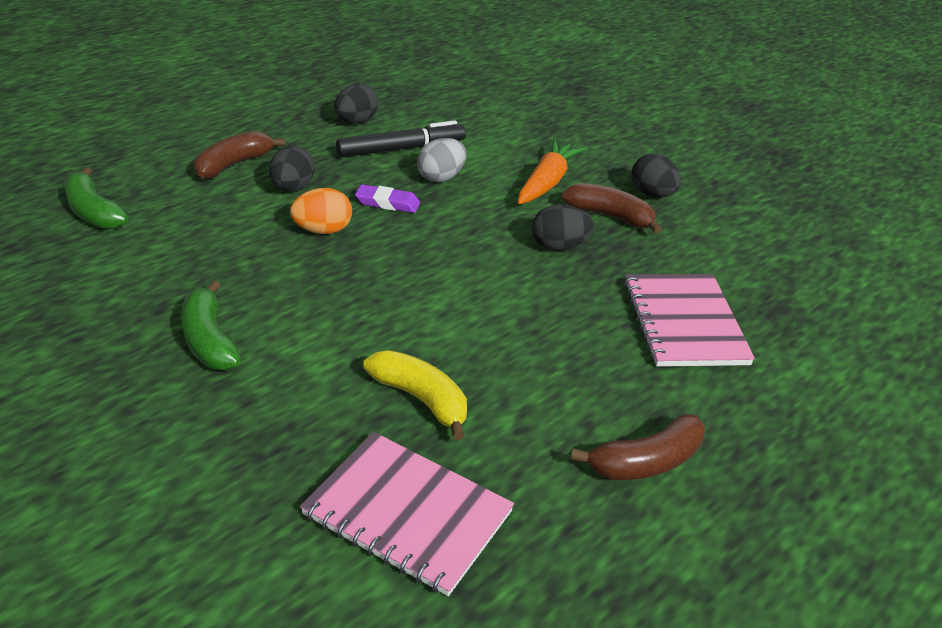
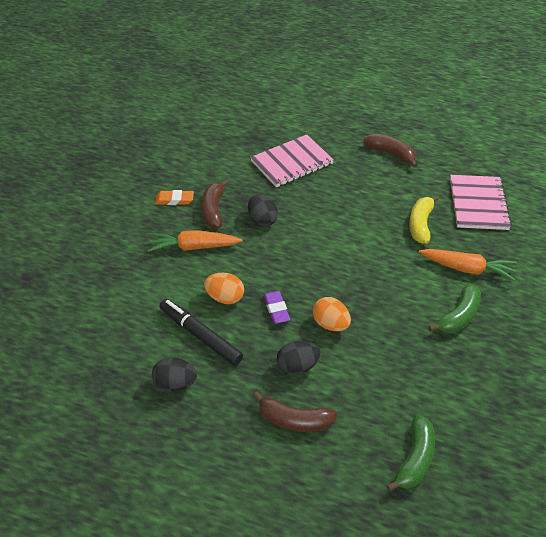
camera: 115 degrees left, 10 degrees up
(277, 400) = (467, 269): none -> orange carrot
(441, 177) = (225, 297): grey egg -> orange egg
(652, 194) = (174, 200): black egg -> orange eraser

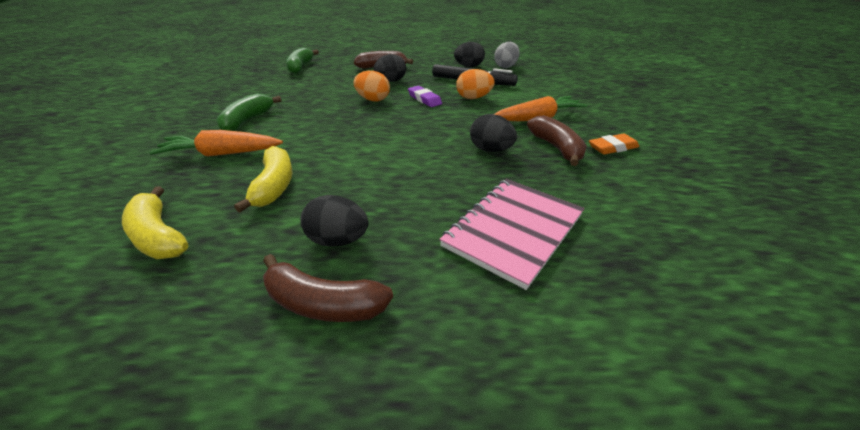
camera: 160 degrees right, 10 degrees down
(127, 368) = (505, 66): none -> grey egg
(382, 179) = (338, 240): none -> black egg
(478, 204) = (158, 236): pink notebook -> yellow banana

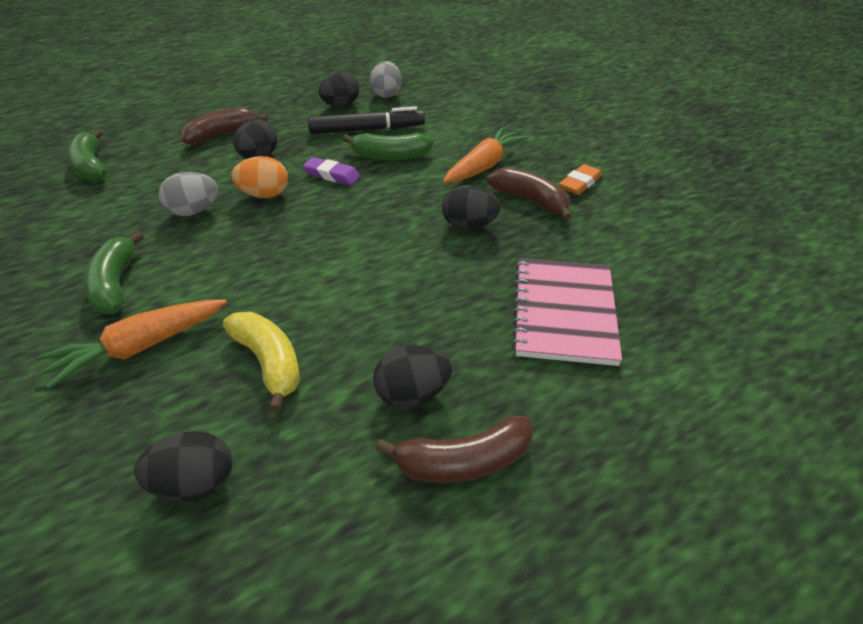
camera: 30 degrees left, 5 degrees up
(158, 236) = (195, 484): yellow banana -> black egg
(326, 98) = (194, 211): none -> grey egg
(473, 98) = (389, 156): orange egg -> green banana

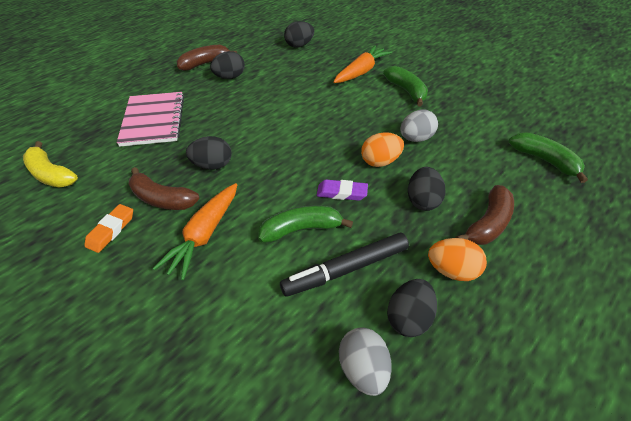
camera: 165 degrees right, 5 degrees up
(269, 363) = (298, 76): yellow banana -> yellow banana (51, 174)
(286, 118) = (452, 270): none -> orange egg

